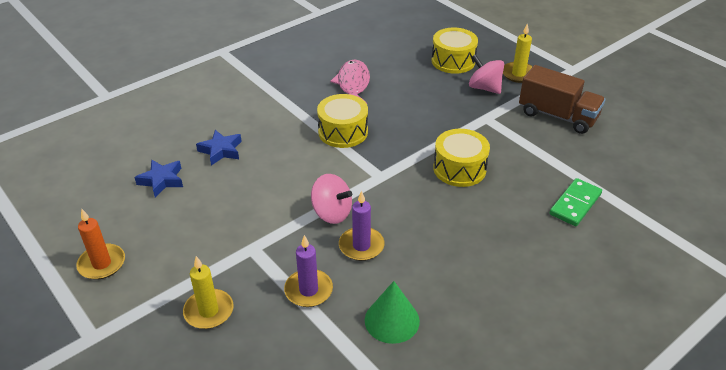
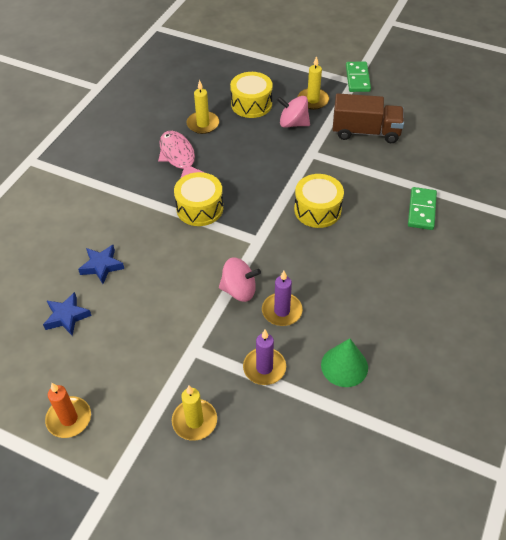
camera: 25 degrees left, 10 degrees up
(394, 65) = (203, 124): none -> yellow candle
(579, 68) = (357, 78): none -> green domino

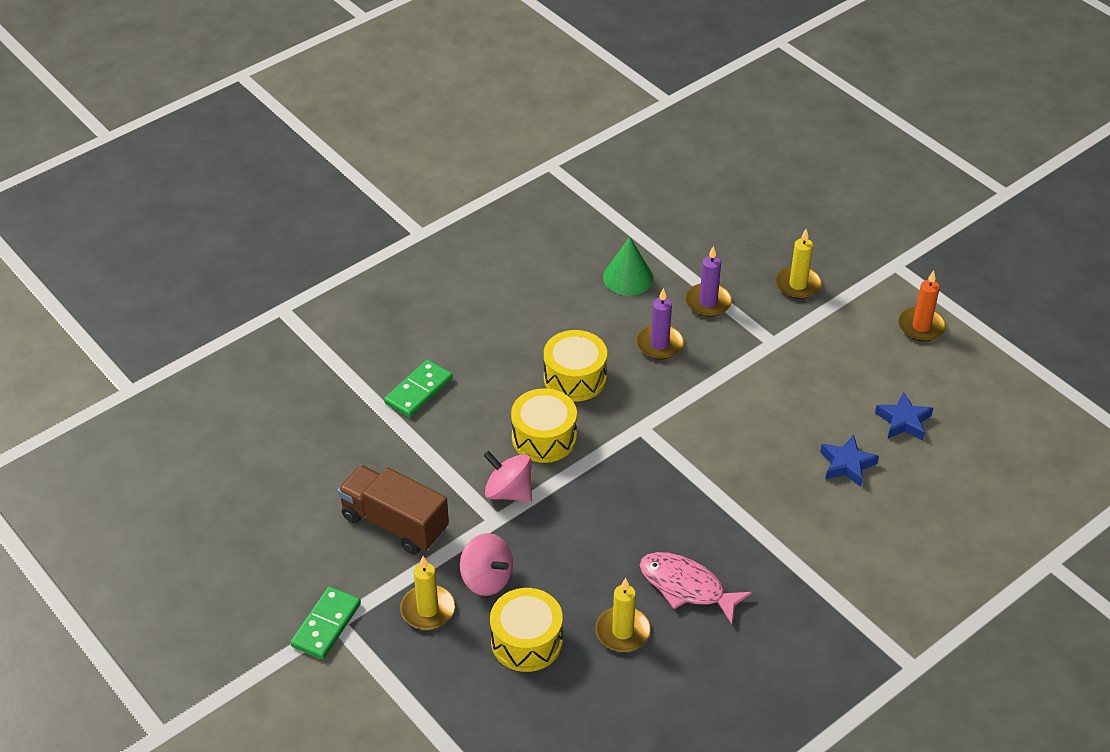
camera: 155 degrees left, 5 degrees down
(178, 156) = (686, 587): pink fish -> pink fish turned 120 degrees clockwise
(200, 208) = (693, 495): yellow drum -> yellow drum (575, 378)
(239, 290) = (694, 380): pink spinning top -> pink spinning top (508, 492)

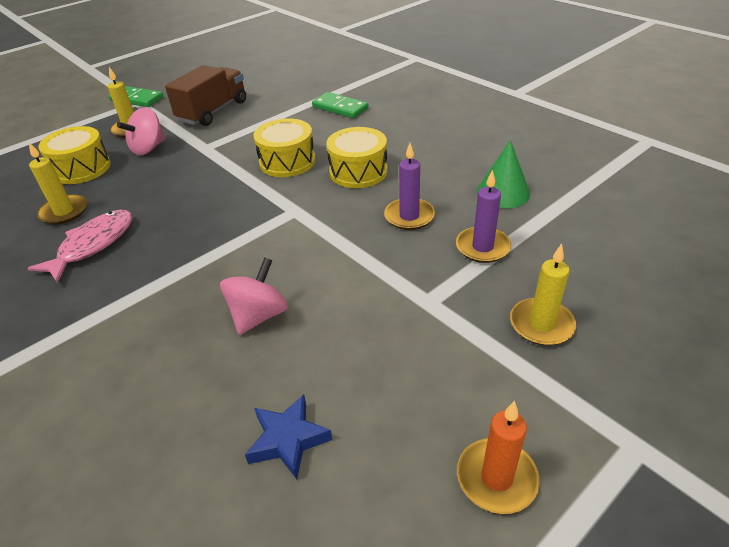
camera: 90 degrees right, 5 degrees down
(508, 492) = (231, 150): pink spinning top -> pink spinning top (259, 315)
(847, 464) = (218, 370): blue star -> none

